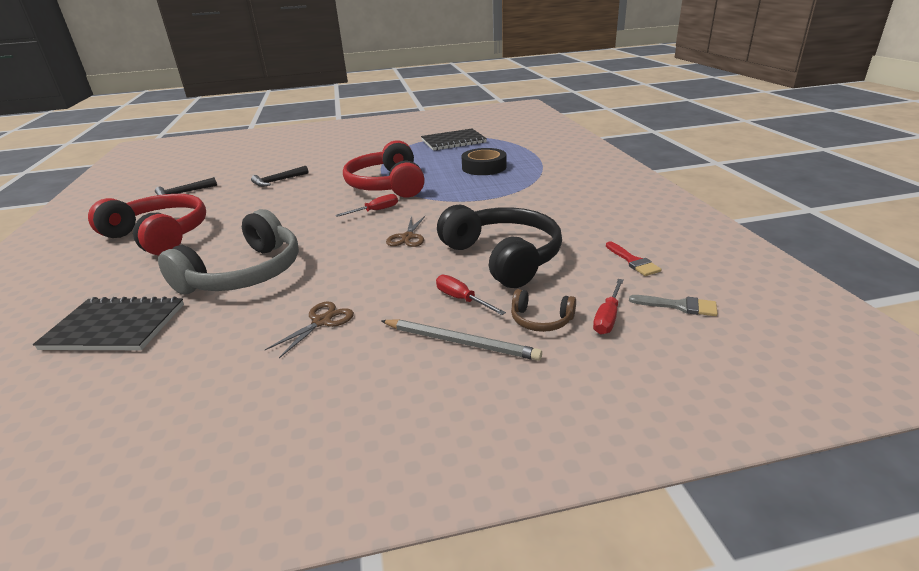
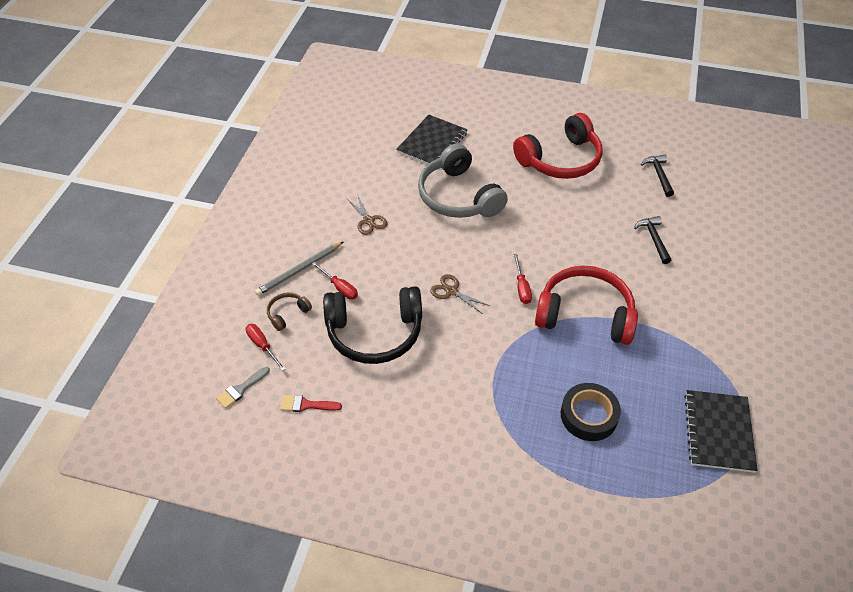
camera: 115 degrees right, 20 degrees up
(462, 299) = (339, 288): red screwdriver -> red screwdriver turned 60 degrees clockwise

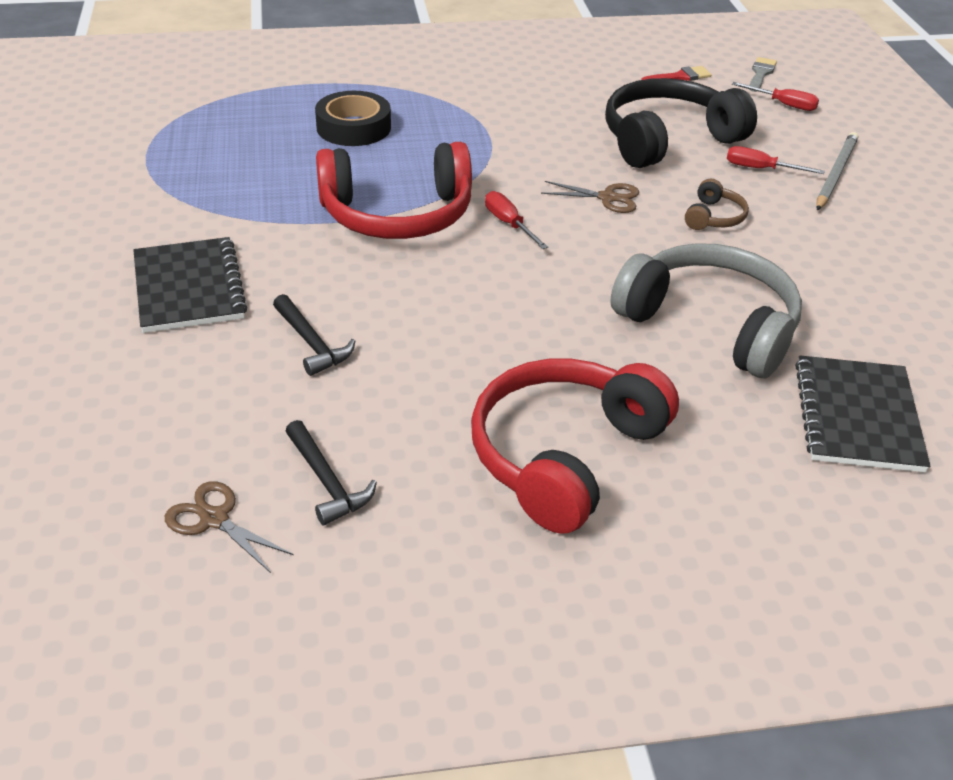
camera: 155 degrees right, 10 degrees down
(287, 314) = (792, 133): brown headphones -> brown headphones (714, 217)
(369, 221) = (815, 252): brown scissors -> brown scissors (214, 519)
(718, 432) = (184, 145): black notebook -> black notebook (188, 287)

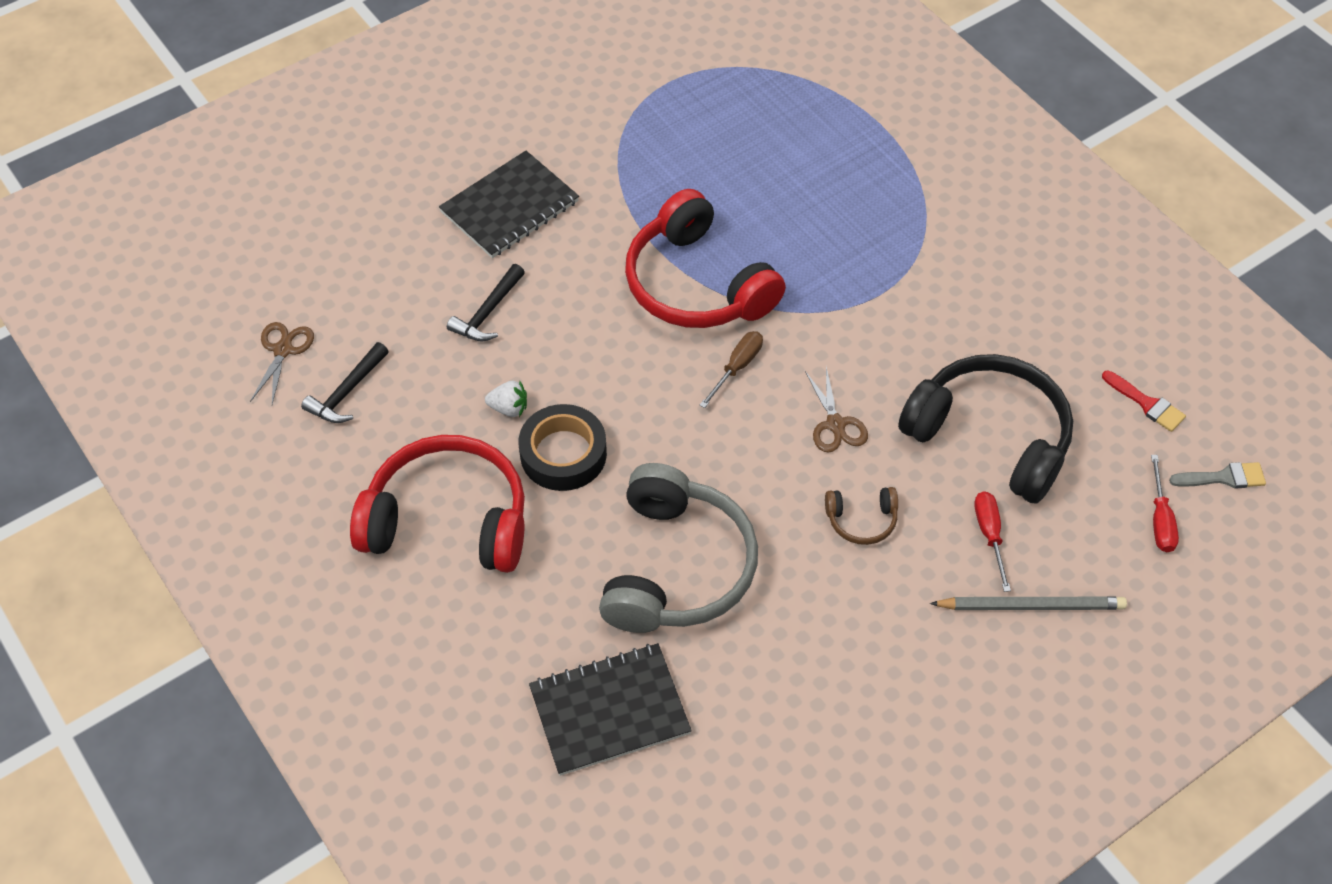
camera: 65 degrees right, 15 degrees up
(353, 127) = (819, 189): black tape -> black tape (563, 454)
(449, 368) = (509, 408): none -> white strawberry
(509, 224) = (737, 367): red screwdriver -> brown screwdriver

